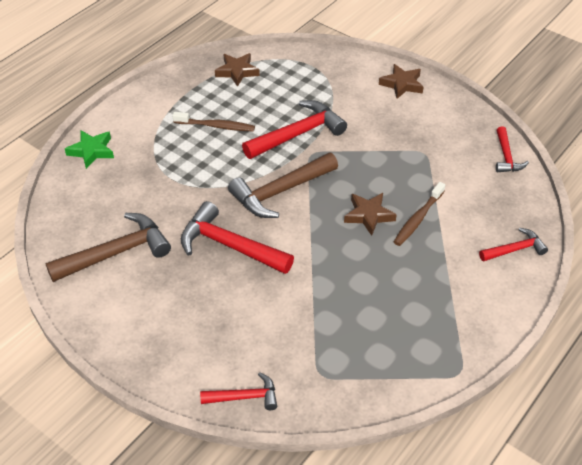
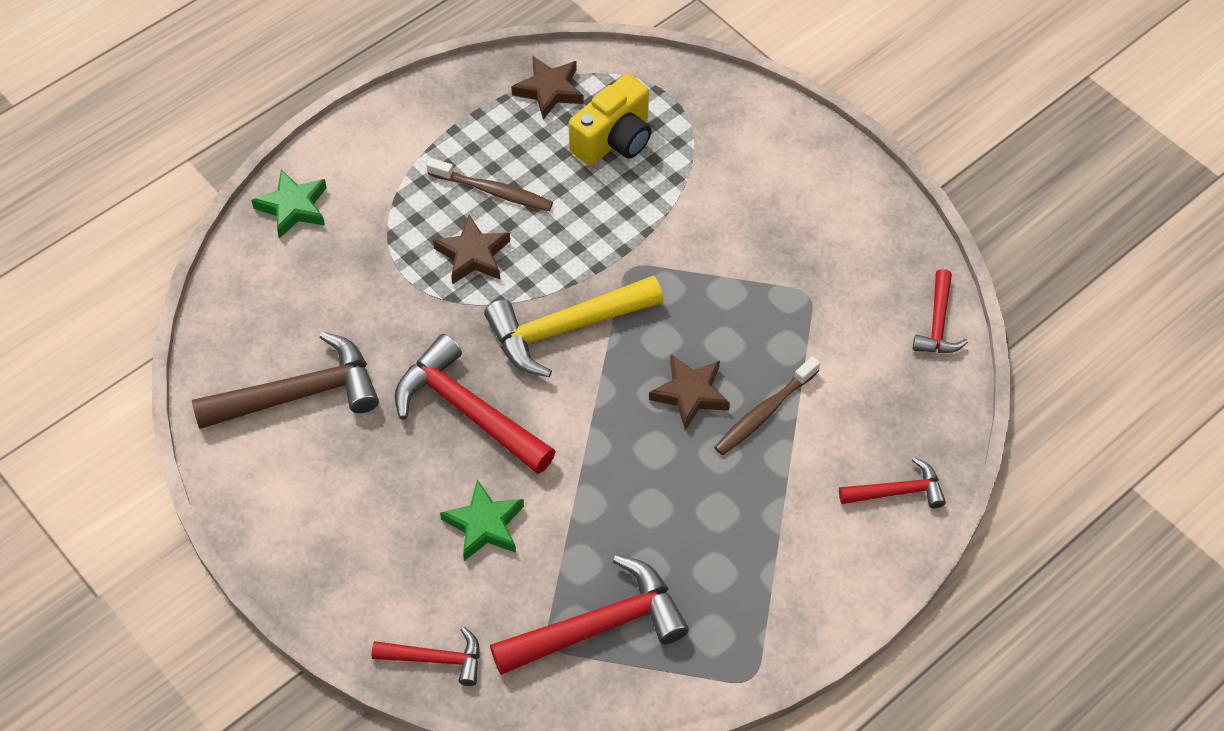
camera: 10 degrees right, 10 degrees up
(257, 309) = (484, 525): none -> green star
(280, 192) = (565, 329): brown hammer -> yellow hammer
(283, 91) = (614, 139): none -> yellow camera
(298, 134) = (618, 227): red hammer -> red hammer (599, 626)
(402, 84) = (810, 157): brown star -> brown star (473, 255)

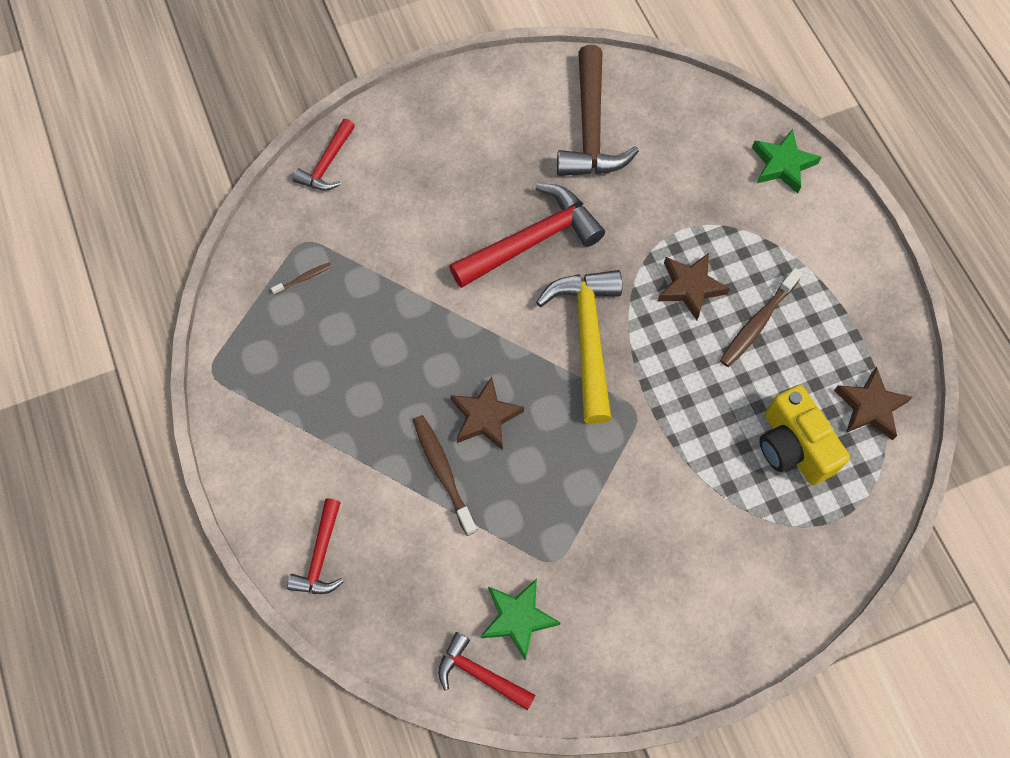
camera: 110 degrees right, 10 degrees up
(484, 525) = (423, 225): green star -> green star (518, 618)
(599, 626) = (303, 278): red hammer -> brown toothbrush

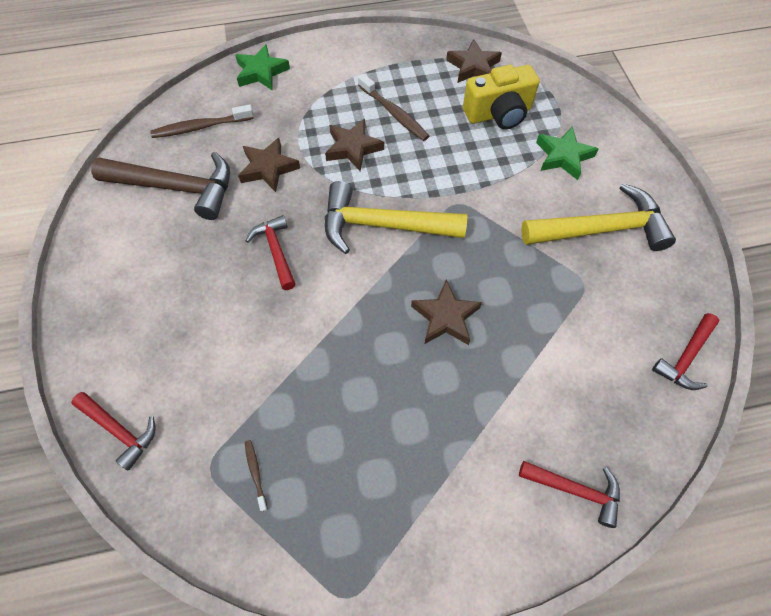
camera: 80 degrees left, 5 degrees down
(443, 472) = (496, 361): brown toothbrush -> brown toothbrush (201, 127)
(518, 618) = (635, 320): green star -> green star (563, 156)
(532, 240) = (276, 251): red hammer -> red hammer, size x0.56
(636, 581) = (602, 229): none -> yellow hammer
(638, 207) = (268, 168): none -> brown star

